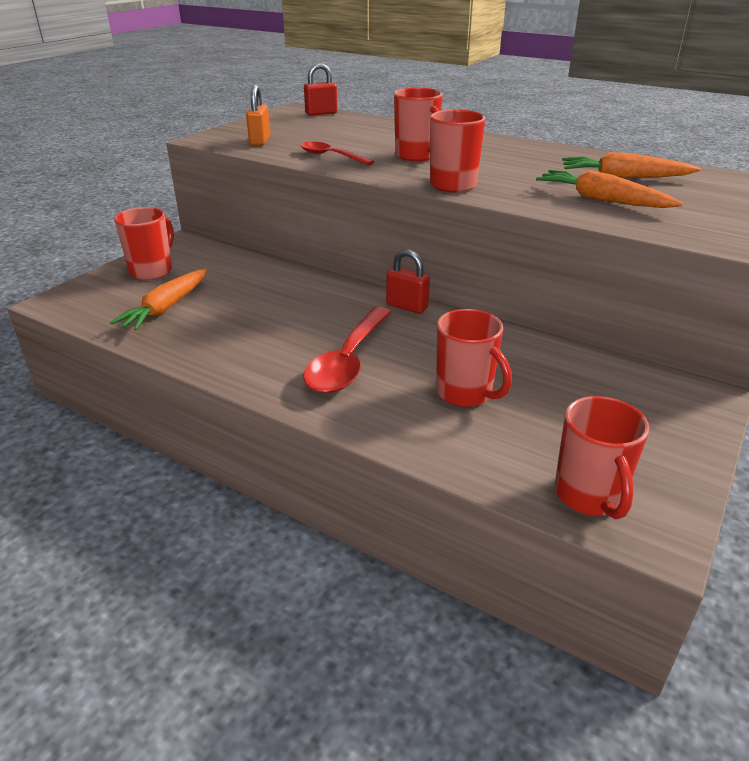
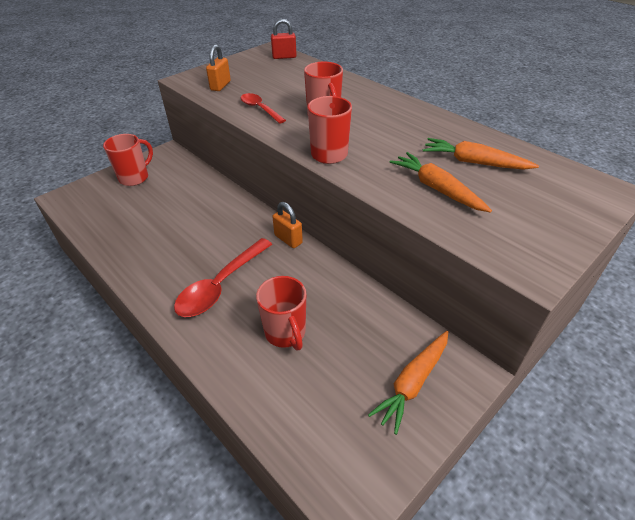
camera: 15 degrees right, 10 degrees up
(166, 307) = (127, 214): orange carrot -> orange carrot (412, 383)
(407, 306) = (288, 239): red padlock -> orange padlock
(589, 496) = (322, 453): red mug -> none

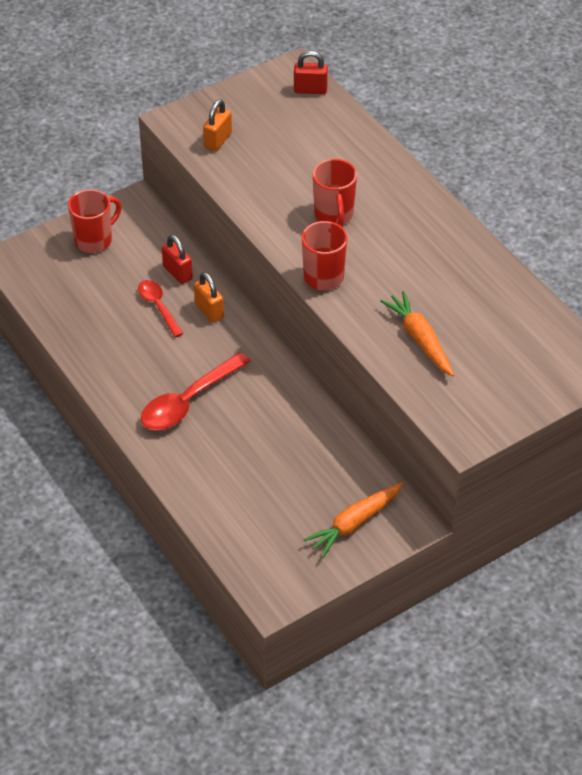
camera: 10 degrees right, 5 degrees up
(202, 190) = (177, 273): none -> red padlock
(260, 109) = (260, 192): red spoon -> red spoon (158, 307)
(285, 333) = (247, 461): red mug -> none
(288, 239) = (270, 357): orange padlock -> orange padlock (209, 311)
(474, 162) = (475, 311): orange carrot -> none

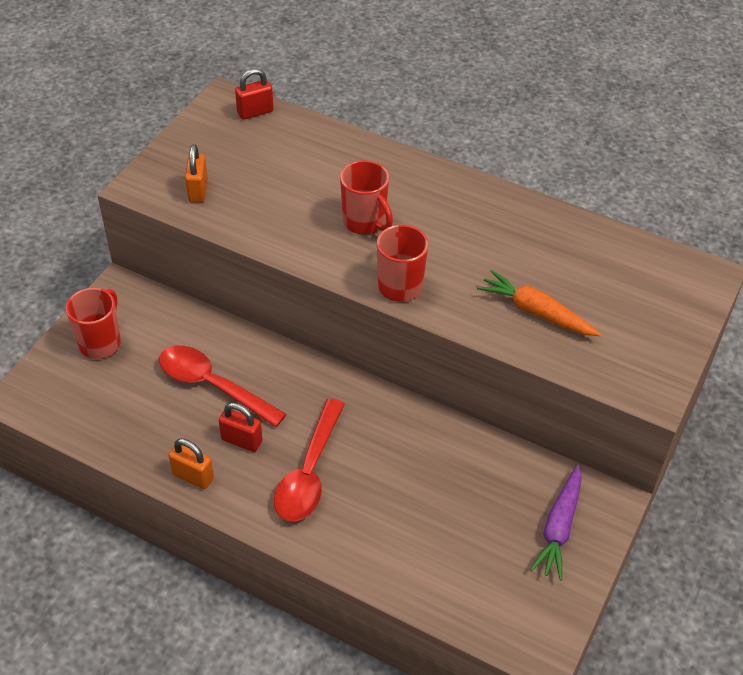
camera: 30 degrees left, 0 degrees up
(158, 307) = (212, 385): red spoon -> red spoon, size x1.64
(177, 273) = (209, 343): red padlock -> red padlock (241, 440)
(209, 311) = (267, 369): orange padlock -> orange padlock (193, 476)
(354, 523) = (559, 527): orange carrot -> purple carrot

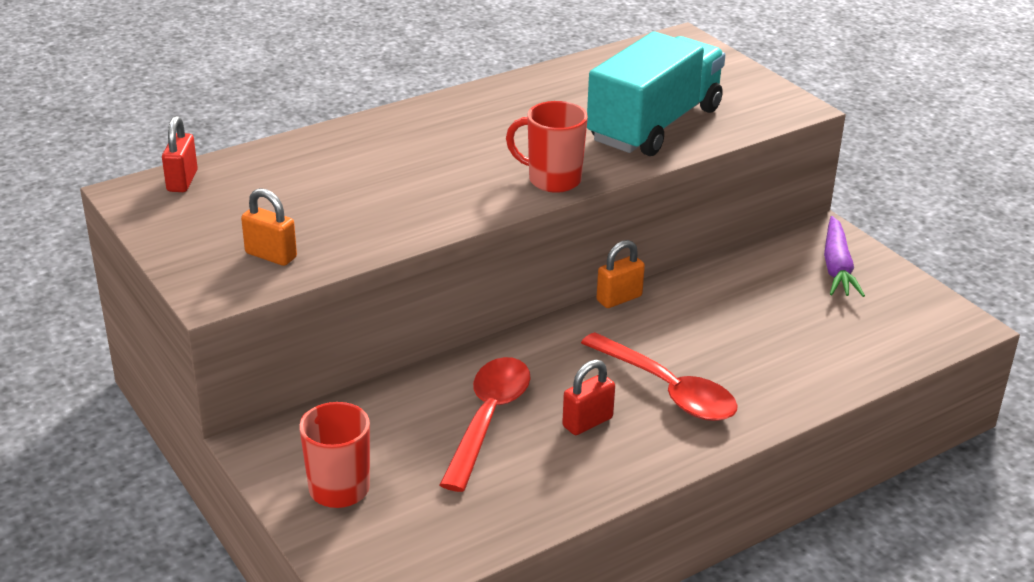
camera: 60 degrees left, 15 degrees down
(193, 476) = (612, 474): orange padlock -> orange padlock (619, 298)
(212, 385) = (488, 419): red spoon -> red spoon turned 135 degrees clockwise
(365, 222) = (441, 171): red mug -> none
(536, 312) = (655, 125): orange carrot -> turquoise truck
(559, 527) = (837, 267): purple carrot -> purple carrot turned 45 degrees clockwise

